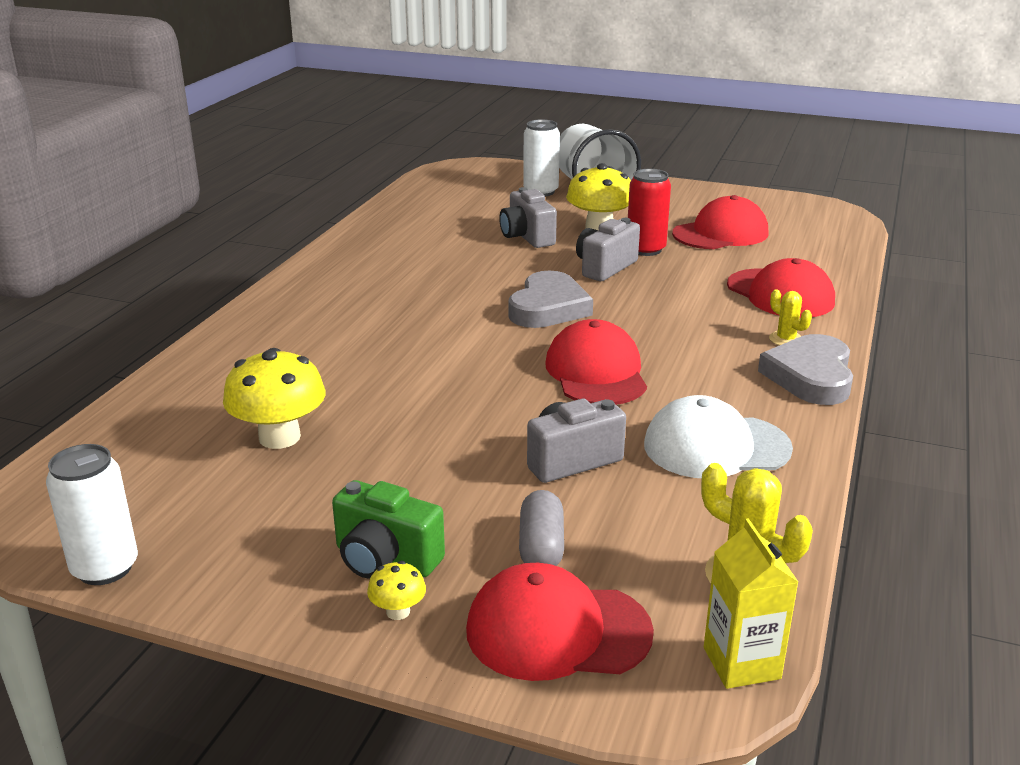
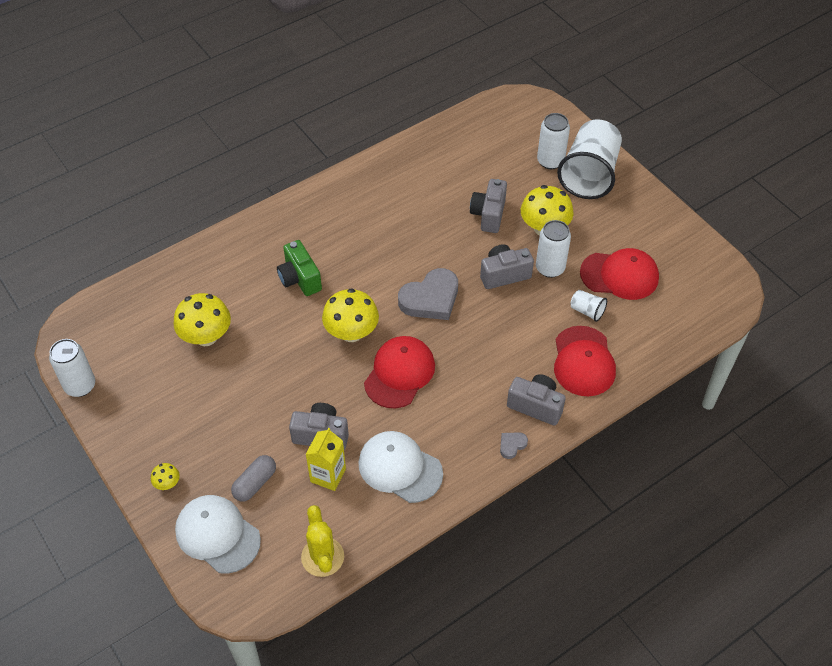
camera: 35 degrees right, 25 degrees up
(385, 559) = (187, 449): green camera -> green camera (299, 279)
(488, 363) = (351, 332): none -> yellow mushroom
(557, 631) = (217, 535): red cap -> white cap
(645, 249) = (550, 268): red can -> white can
(727, 263) = (587, 311): none -> white cup
(741, 663) = (271, 599): yellow carton -> yellow carton (328, 475)
(786, 339) = (536, 406): yellow cactus -> grey camera
(810, 376) = (512, 445): grey heart -> grey heart, size x0.44

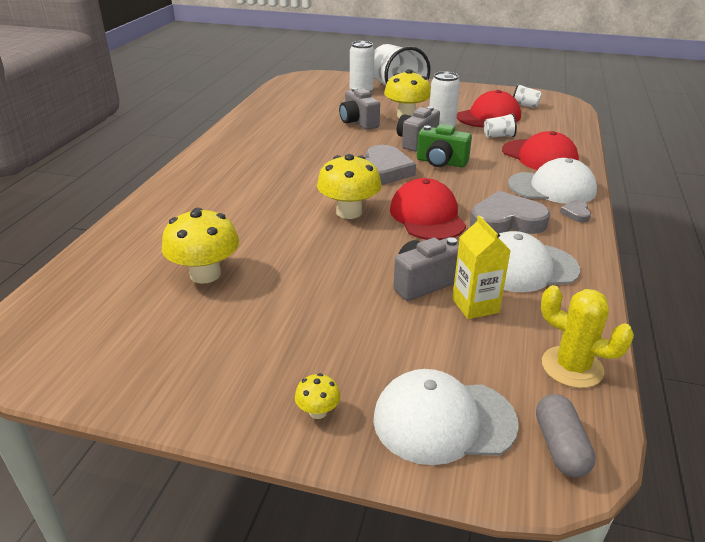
camera: 40 degrees left, 20 degrees down
(80, 386) = (81, 387): white can -> none
(255, 483) = (416, 352): grey capsule -> grey capsule (560, 447)
(299, 279) = (253, 202): green camera -> green camera (441, 162)
(449, 417) = (506, 221): none -> grey heart
(536, 406) = (552, 188): grey camera -> white cap
(681, 278) = (524, 106): none -> white cup

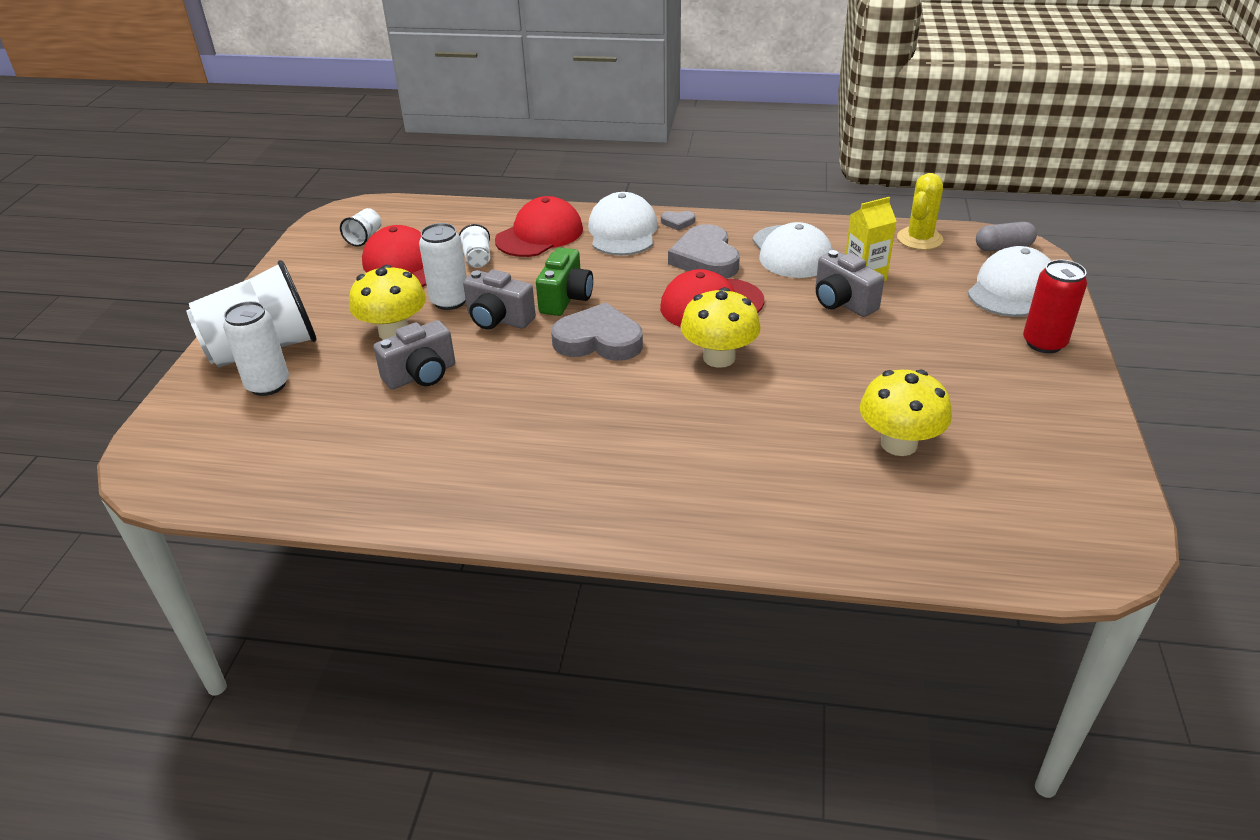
camera: 95 degrees left, 5 degrees up
(318, 411) = (1044, 343): yellow mushroom -> red can
(443, 420) = (1012, 289): white cap -> white cap turned 135 degrees counterclockwise

